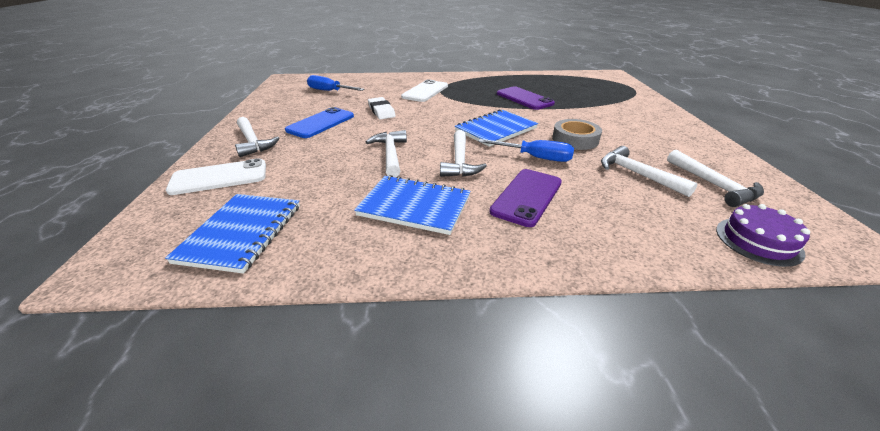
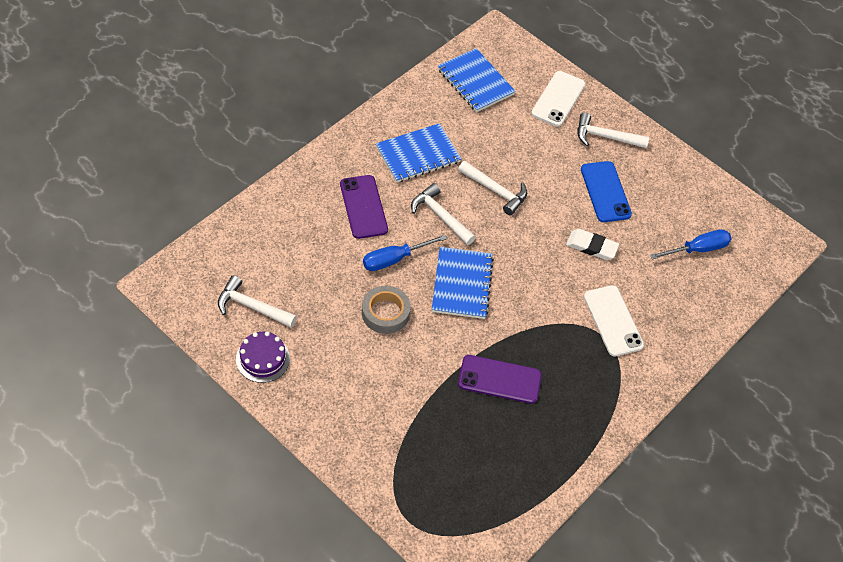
camera: 130 degrees right, 20 degrees up
(637, 174) = (309, 286): white hammer -> none
(758, 241) = (214, 252): purple cake -> purple cake (263, 359)

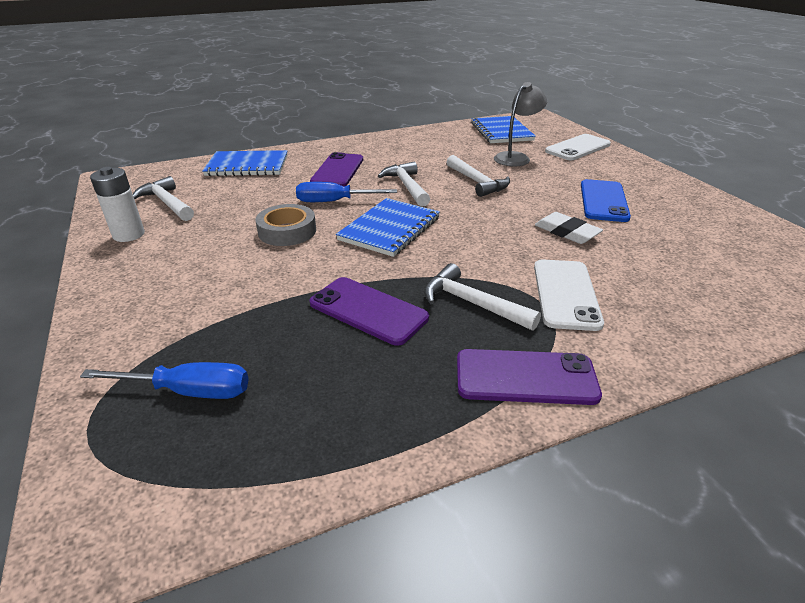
camera: 30 degrees right, 20 degrees down
(263, 359) = (129, 235): purple cake -> white battery
(418, 155) = (416, 155): blue notebook -> blue notebook (247, 166)
(510, 134) = (516, 157): none -> grey lamp
(605, 137) = (619, 172): white hammer -> white hammer (472, 303)
(614, 402) = (525, 377): none -> purple phone
(698, 249) = (718, 259): blue screwdriver -> blue screwdriver (189, 391)

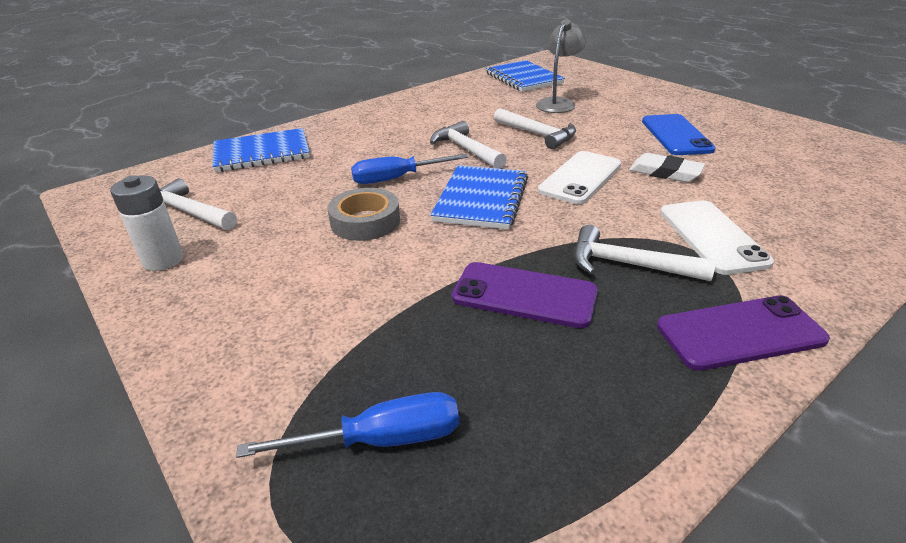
camera: 15 degrees left, 0 degrees up
(338, 171) = (375, 143): purple phone -> none
(578, 148) = (611, 85): white phone -> white phone (580, 178)

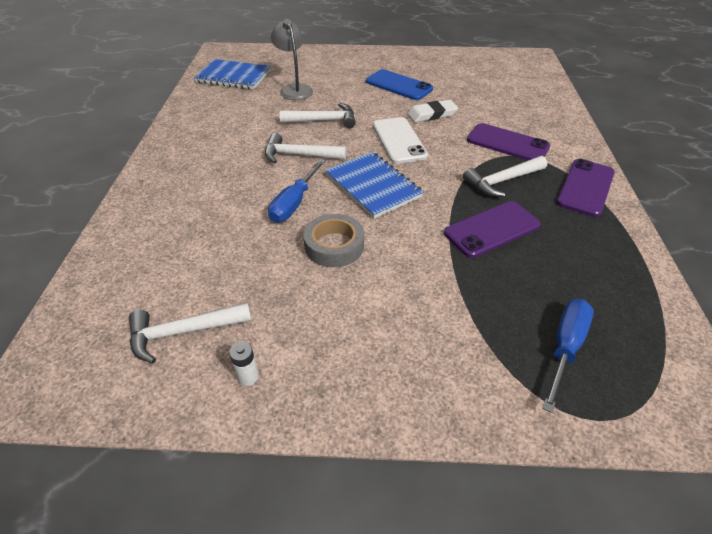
camera: 50 degrees left, 10 degrees up
(163, 260) = (248, 376): white battery -> white battery, size x0.54
(262, 153) = (137, 245): blue notebook -> none
(712, 236) = (507, 143): white phone -> purple phone

